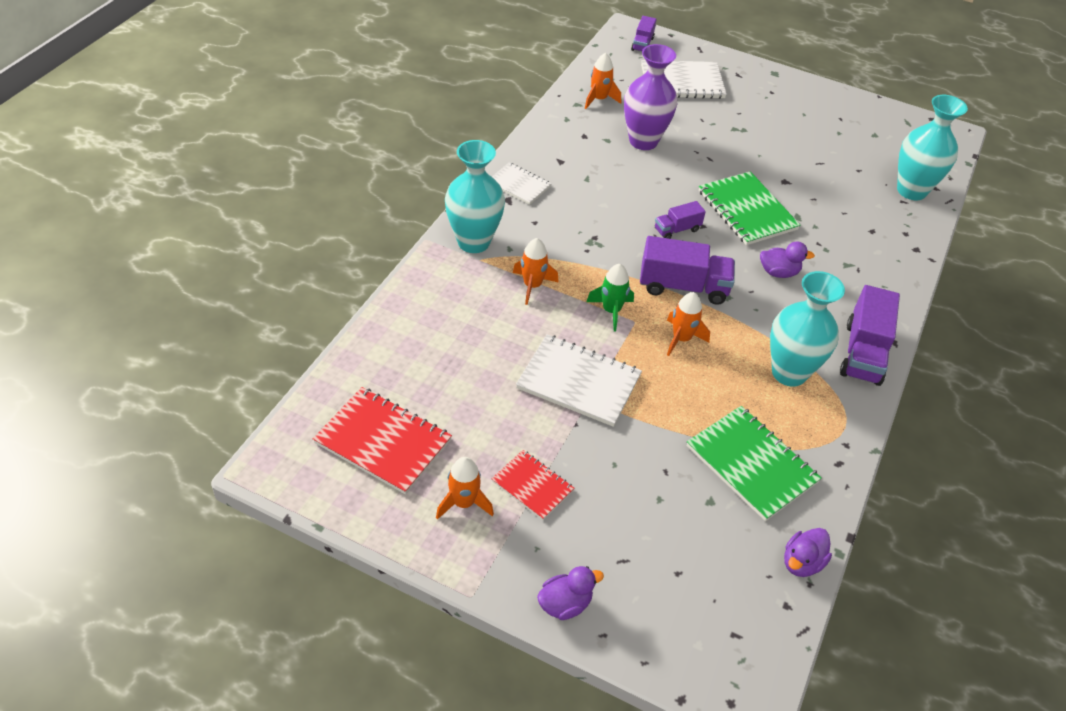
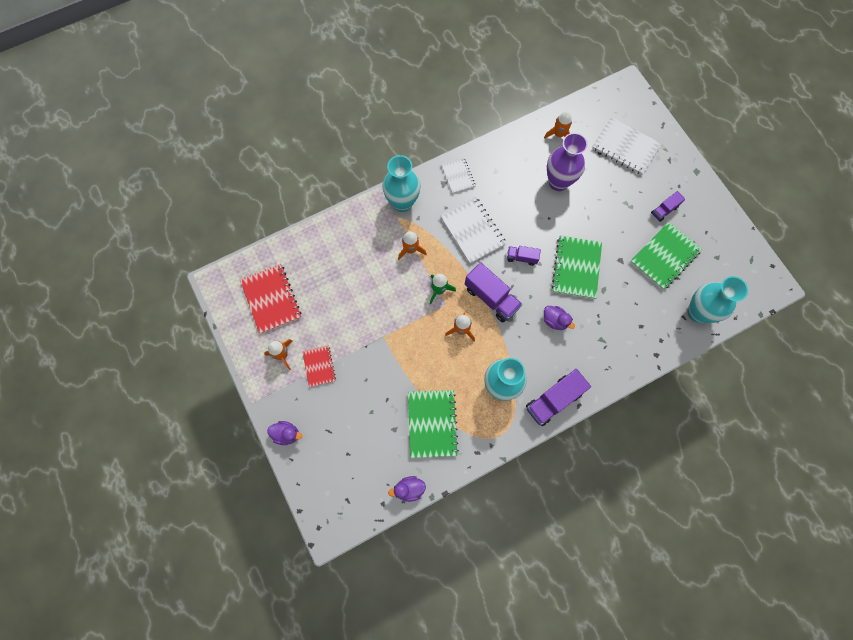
camera: 40 degrees right, 25 degrees up
(578, 382) = (386, 323): white notebook -> white notebook (472, 231)
(642, 44) = (627, 102): purple truck -> purple truck (664, 210)
(825, 157) = (664, 256): none -> green notebook

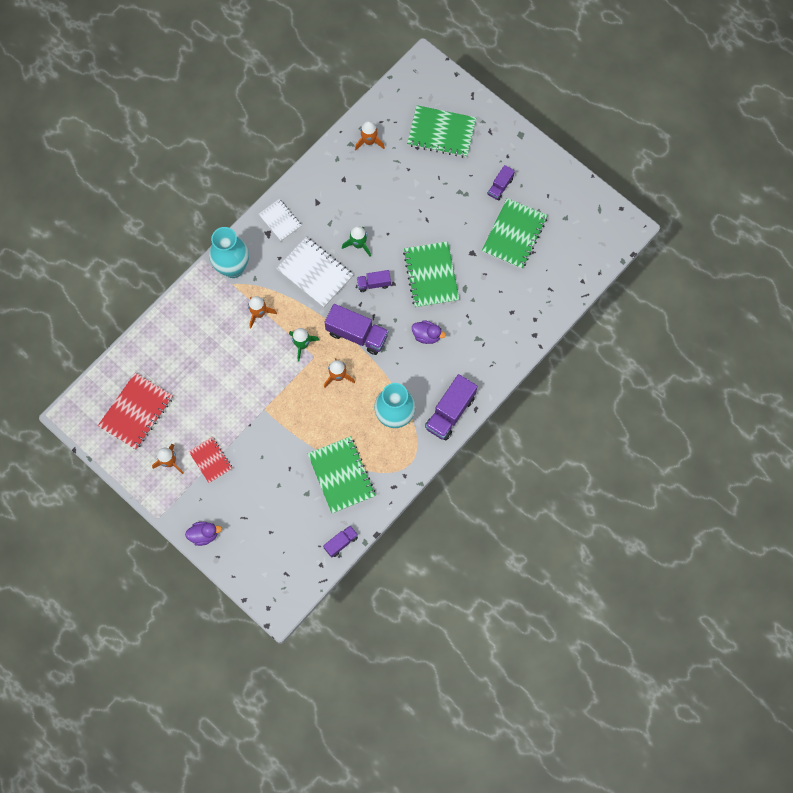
camera: 20 degrees left, 0 degrees up
(271, 299) = (136, 412): red notebook -> red notebook turned 75 degrees clockwise
(409, 489) = (341, 543): purple duck -> purple truck
(520, 219) = (358, 244): none -> green rocket
(558, 182) = (385, 192): purple vase -> none
(625, 147) = (441, 132): white notebook -> green notebook
(697, 312) = (562, 280): turquoise vase -> none

